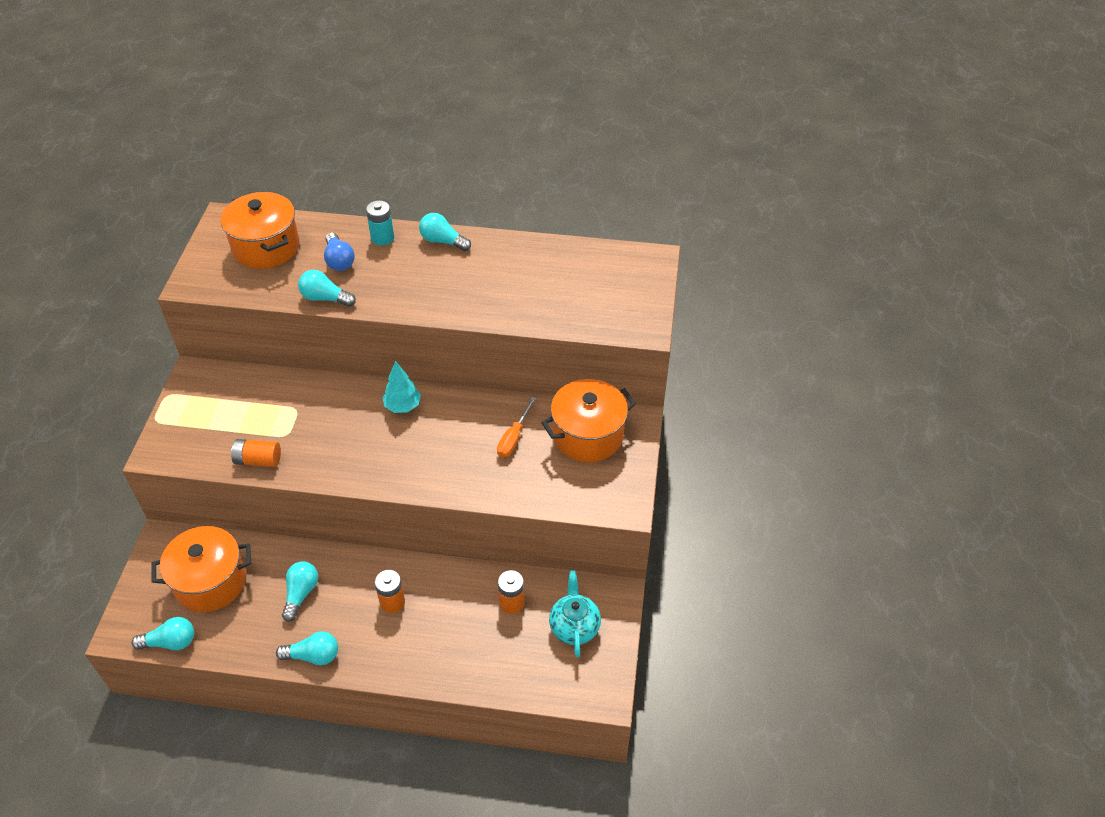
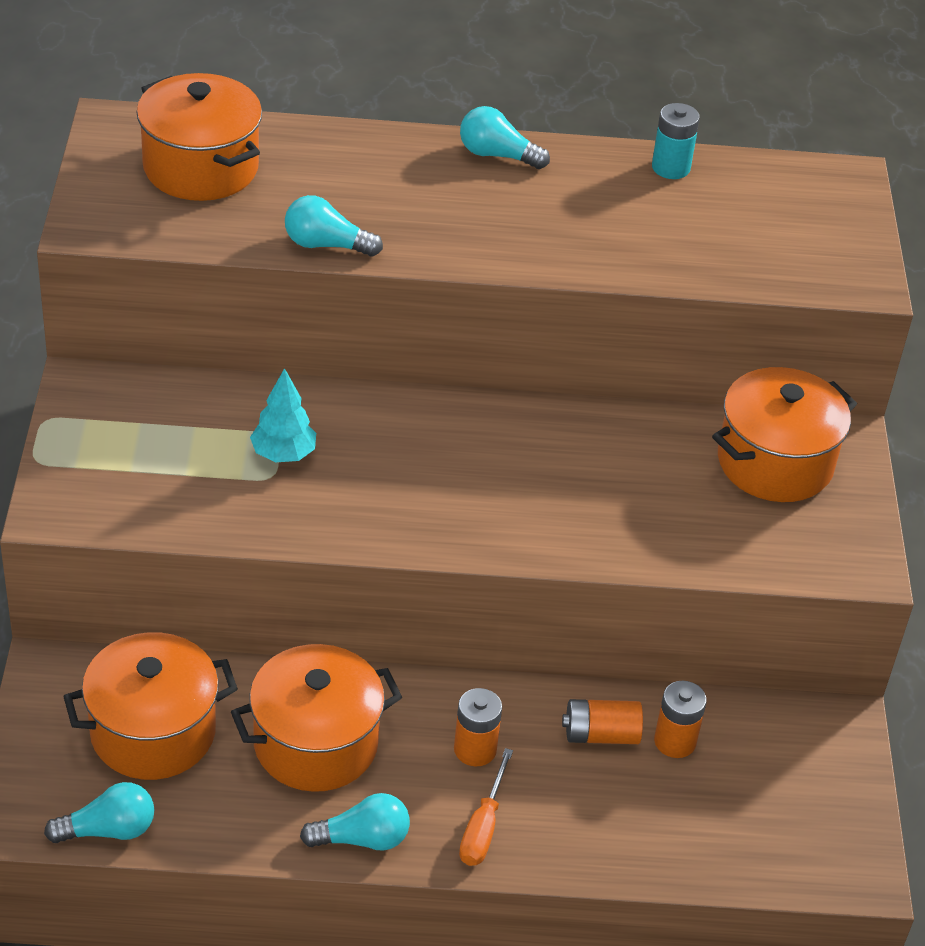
camera: 10 degrees left, 5 degrees down
(258, 460) = (234, 517): orange battery -> orange battery (601, 734)
(301, 593) = (315, 743): turquoise light bulb -> orange pot
(339, 260) = (332, 187): blue light bulb -> none
(382, 238) = (394, 151): turquoise battery -> turquoise battery (670, 167)
(403, 406) = (457, 426): turquoise tree -> turquoise tree (283, 454)
(513, 438) = (654, 469): orange screwdriver -> orange screwdriver (483, 827)
(574, 626) = (786, 773): turquoise teapot -> none

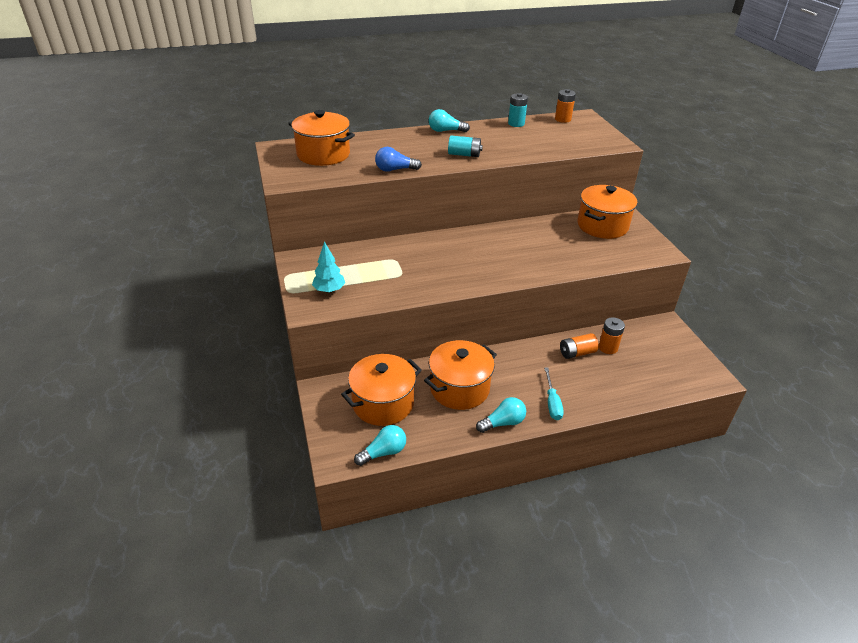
camera: 15 degrees left, 5 degrees down
(283, 454) = (401, 265): turquoise tree -> turquoise tree (329, 290)
(326, 245) = (395, 170): turquoise light bulb -> blue light bulb
(475, 749) = (529, 372): orange battery -> orange battery (563, 119)
(483, 827) = (552, 403): orange screwdriver -> turquoise screwdriver
(497, 235) = (464, 154): none -> turquoise battery

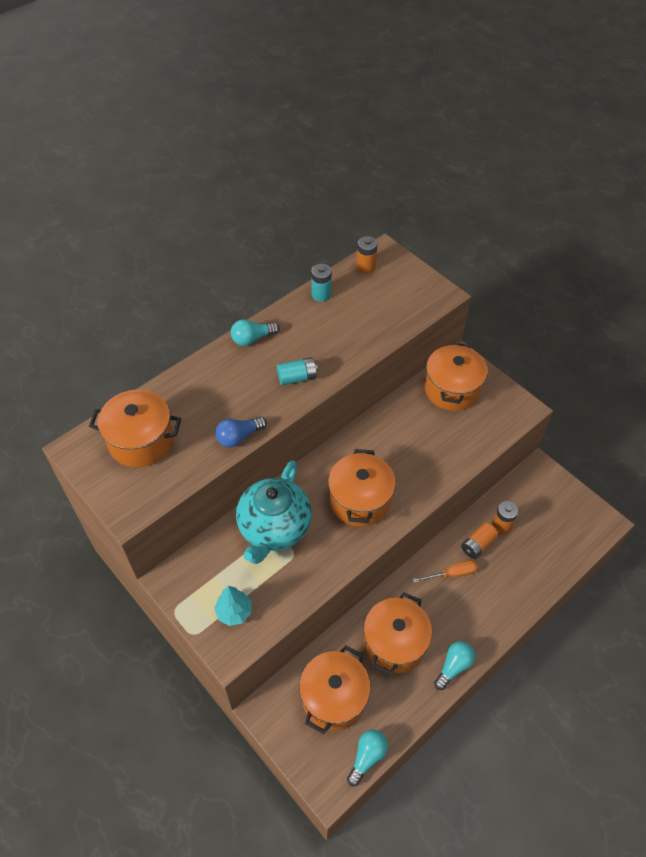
camera: 25 degrees left, 15 degrees up
(396, 257) = (274, 528): none -> turquoise teapot
(478, 262) = (360, 500): none -> orange pot
(541, 363) = (452, 574): none -> orange screwdriver
(552, 403) = (484, 620): turquoise screwdriver -> none

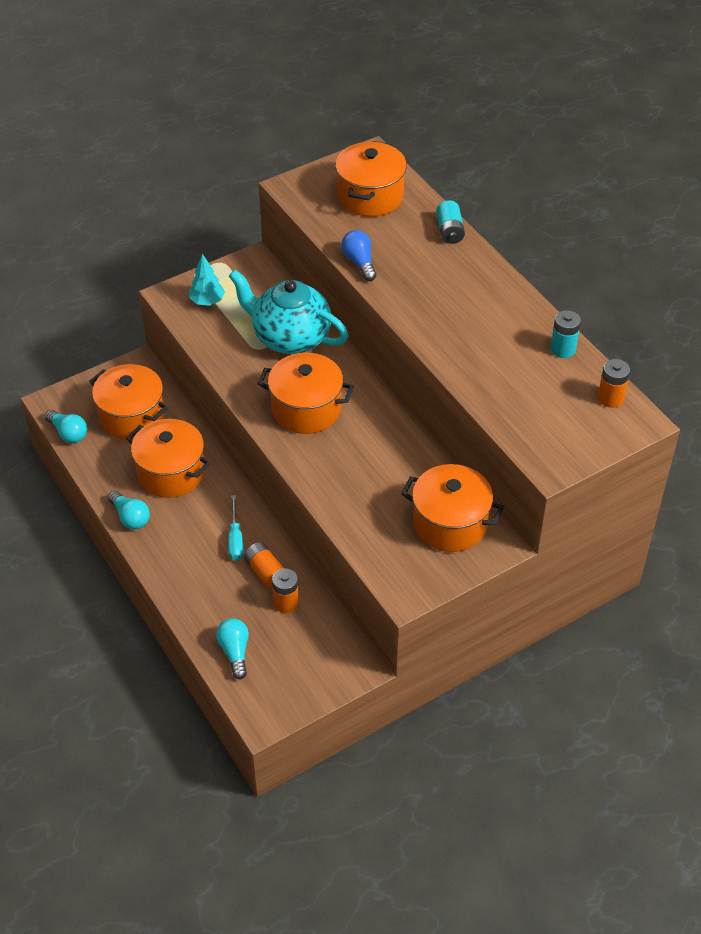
camera: 100 degrees right, 5 degrees down
(252, 339) = (496, 283): turquoise light bulb -> turquoise light bulb (235, 652)
(297, 377) = (431, 314): turquoise battery -> turquoise battery (449, 231)
(452, 574) = (235, 539): orange screwdriver -> turquoise screwdriver

